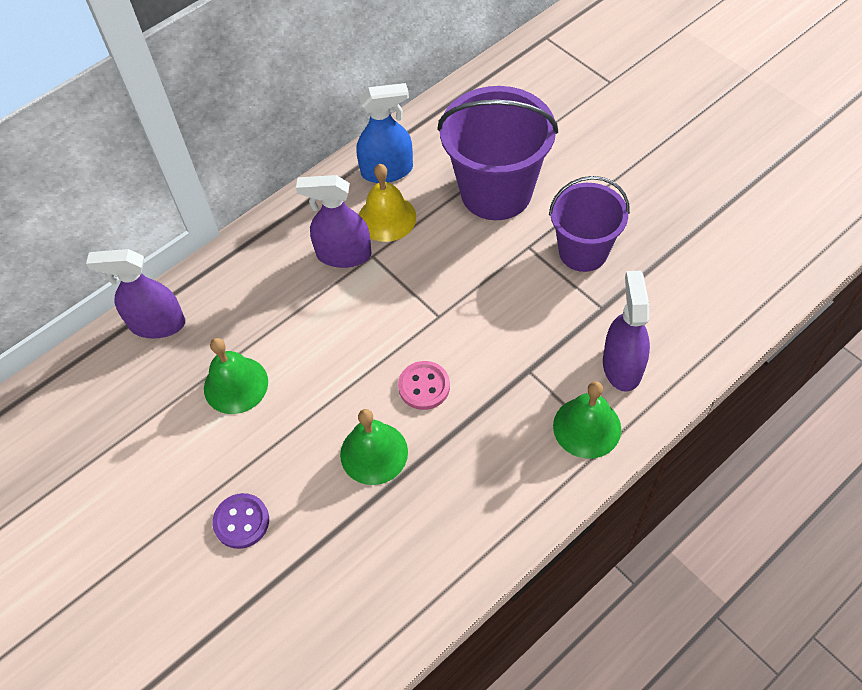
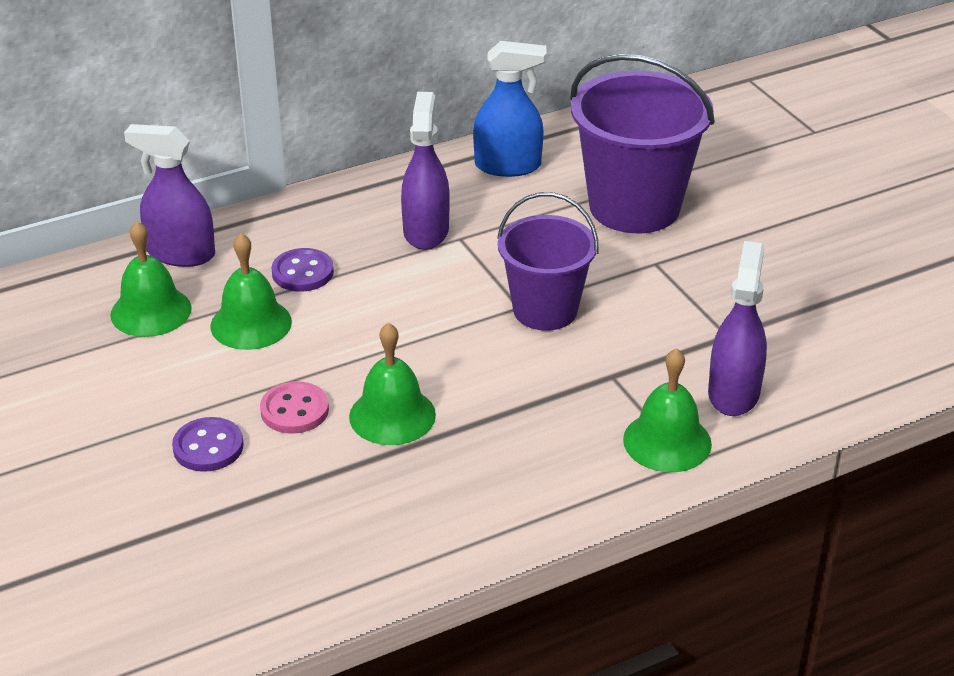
camera: 10 degrees right, 20 degrees down
(152, 391) = (151, 311): none -> green bell
(260, 321) = (302, 272): none -> purple button
(343, 254) = (426, 231): purple spray bottle -> purple spray bottle turned 75 degrees clockwise
(387, 218) = (491, 207): yellow bell -> none
(424, 386) = (477, 366): pink button -> pink button (294, 410)
(583, 251) = (723, 279): purple bucket -> purple bucket (545, 310)

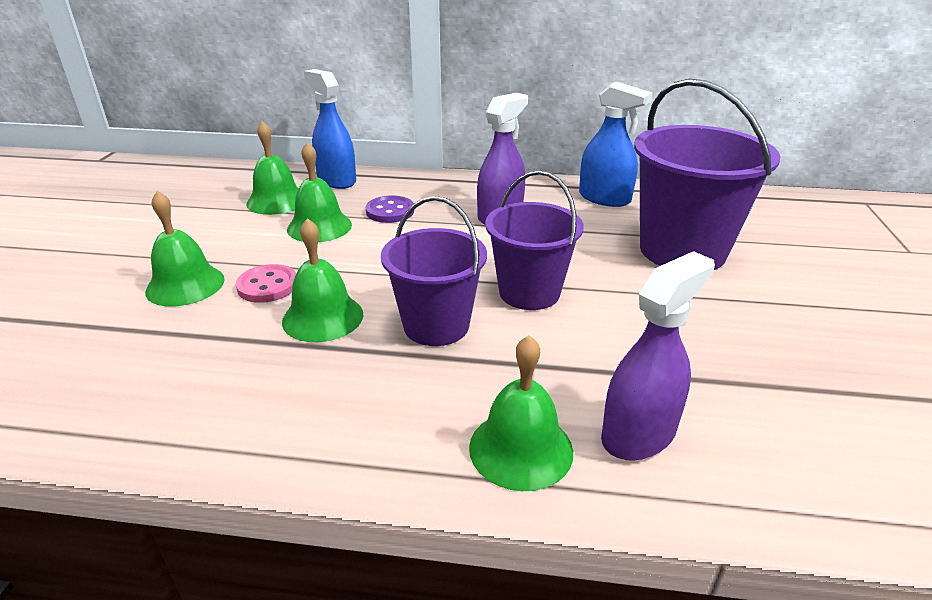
camera: 35 degrees right, 5 degrees down
(181, 253) = (336, 180): purple spray bottle -> blue spray bottle
(208, 447) = (185, 285): purple button -> green bell
(501, 377) = (436, 325): none -> purple bucket

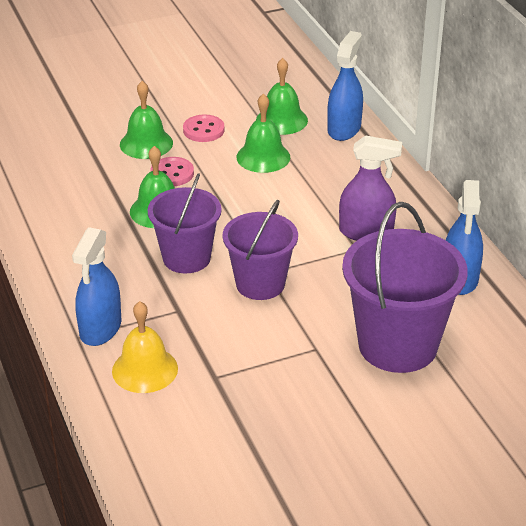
camera: 60 degrees right, 5 degrees up
(223, 243) = (203, 130): none -> pink button
(390, 211) = (318, 177): purple button -> none
(521, 449) = (100, 328): green bell -> blue spray bottle
(639, 433) = (145, 369): purple spray bottle -> yellow bell

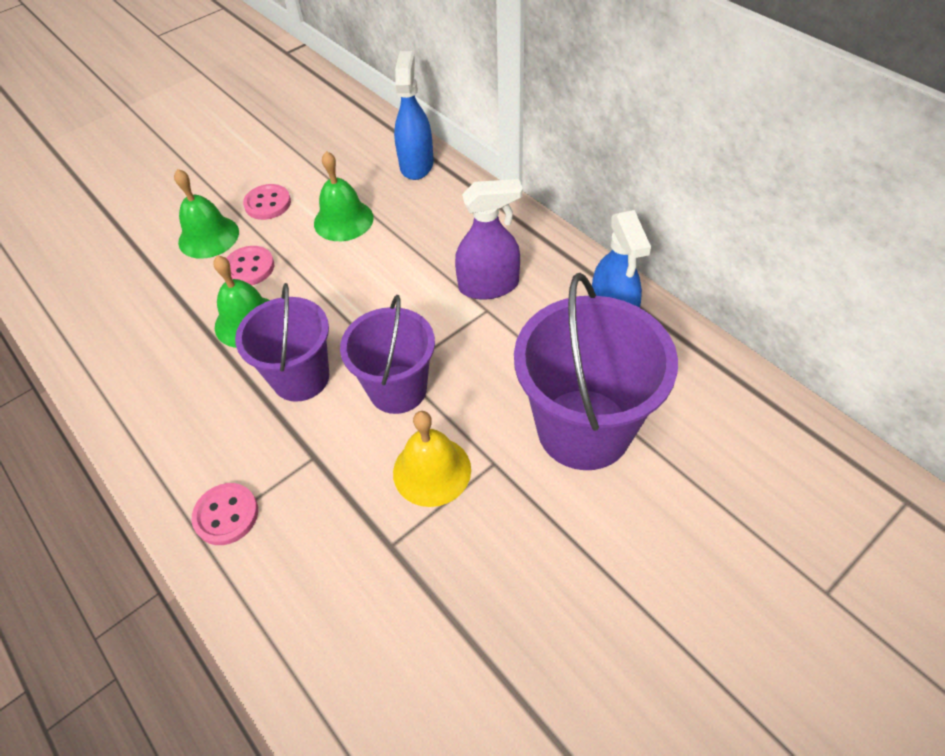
camera: 15 degrees left, 15 degrees up
(100, 328) = (226, 515): blue spray bottle -> pink button
(145, 369) = (300, 562): yellow bell -> yellow bell (432, 470)
(281, 120) = (348, 170): green bell -> none

